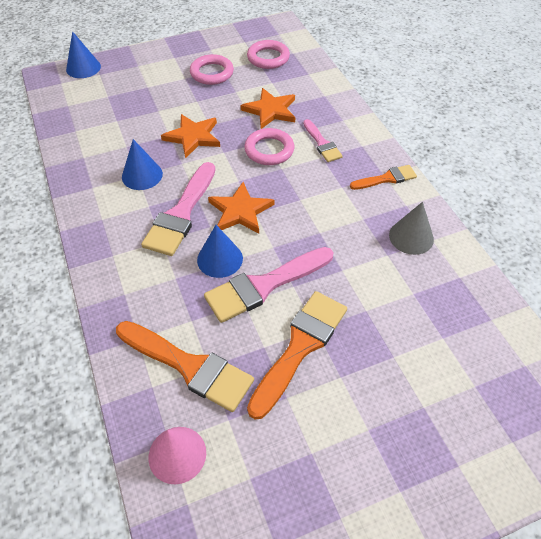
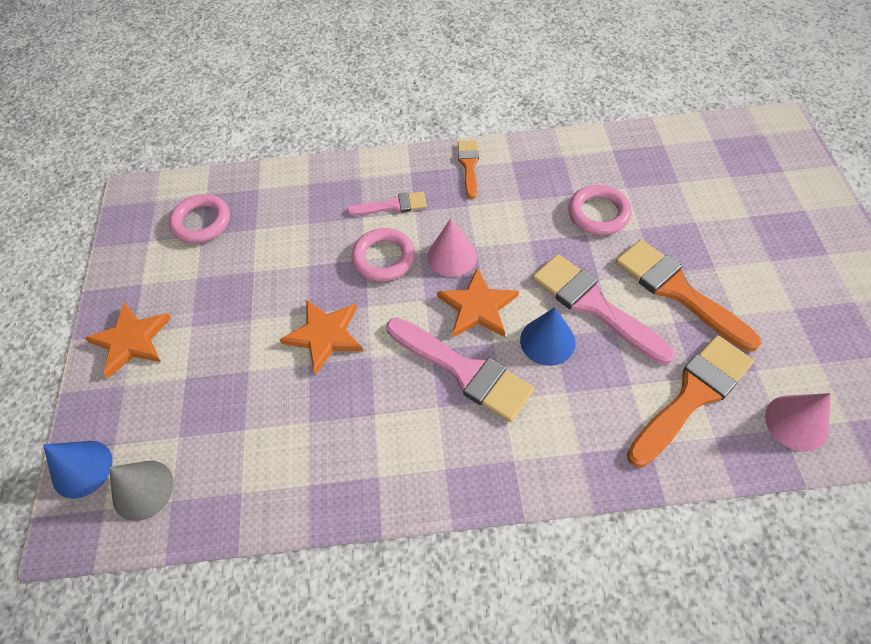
camera: 70 degrees left, 5 degrees up
(142, 175) = (377, 408): blue cone -> none
(212, 73) = (198, 291): pink ring -> pink ring (598, 213)
(264, 285) = (594, 305): pink brush -> pink brush turned 150 degrees clockwise
(270, 110) = (311, 242): orange star -> orange star (131, 340)
(284, 187) = (452, 256): none -> pink cone
(411, 237) = (555, 169): grey cone -> grey cone (143, 490)

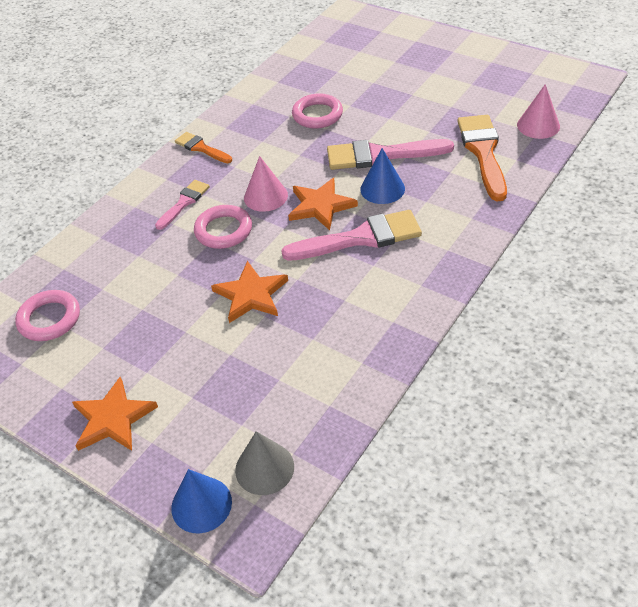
camera: 50 degrees left, 10 degrees down
(678, 291) = (411, 117): orange brush -> none

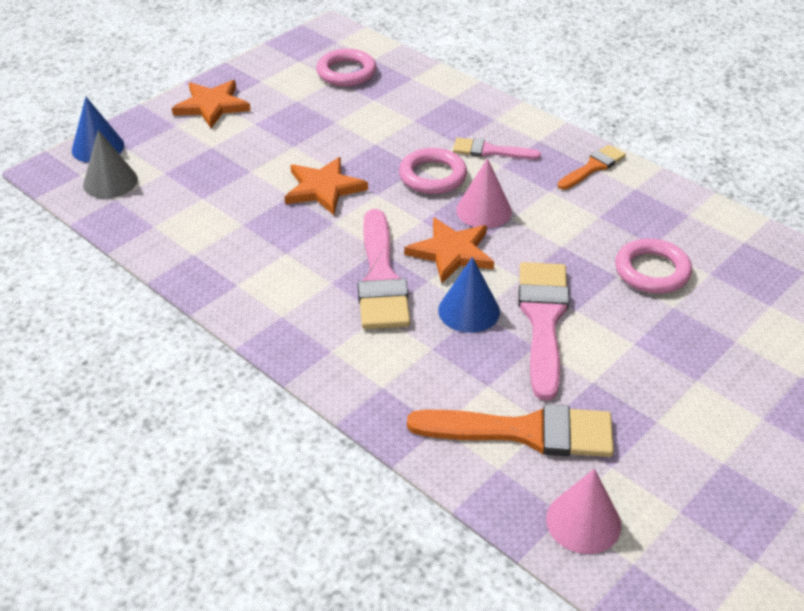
camera: 95 degrees right, 5 degrees down
(184, 203) = (490, 151): pink brush -> pink brush turned 150 degrees clockwise

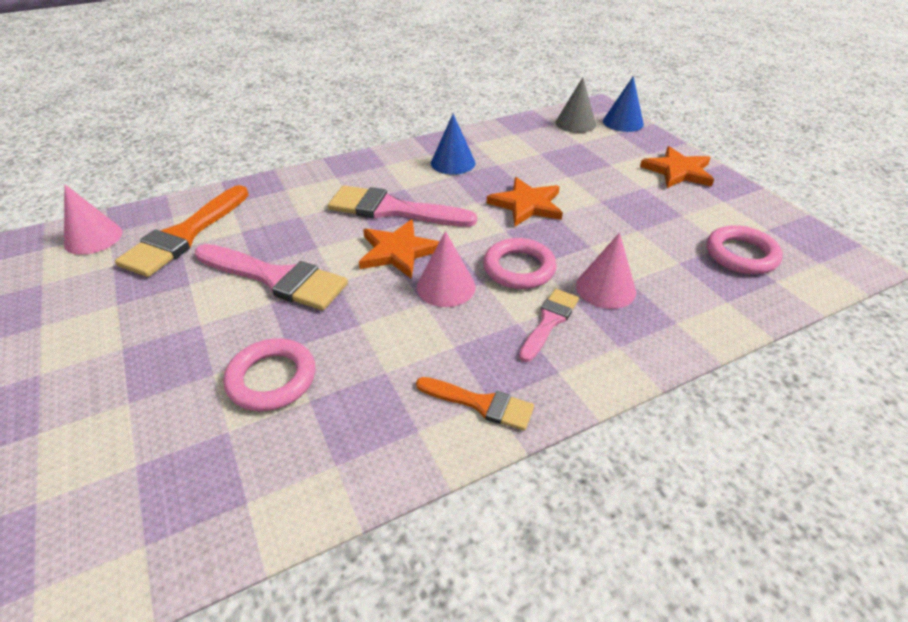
camera: 110 degrees right, 0 degrees up
(431, 130) = (605, 288): none -> pink cone
(469, 310) = (322, 242): blue cone -> blue cone (453, 163)
(593, 167) = (480, 404): orange brush -> orange brush turned 45 degrees counterclockwise

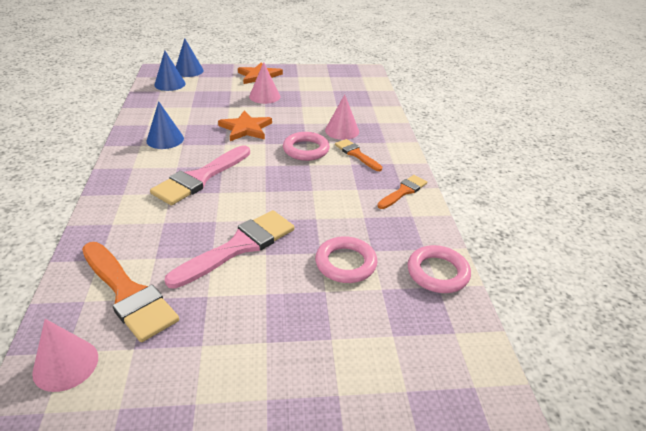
camera: 70 degrees left, 5 degrees down
(398, 251) = (253, 187): orange star -> none
(446, 287) = (303, 178): pink cone -> pink cone (264, 96)
(549, 321) = (356, 154): pink brush -> orange brush
(575, 123) = (170, 84): grey cone -> blue cone
(741, 255) = (343, 90): pink ring -> pink ring (437, 273)

